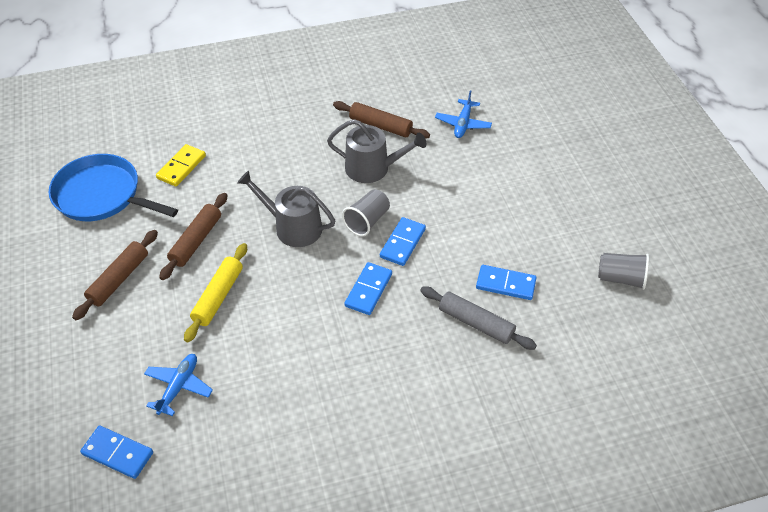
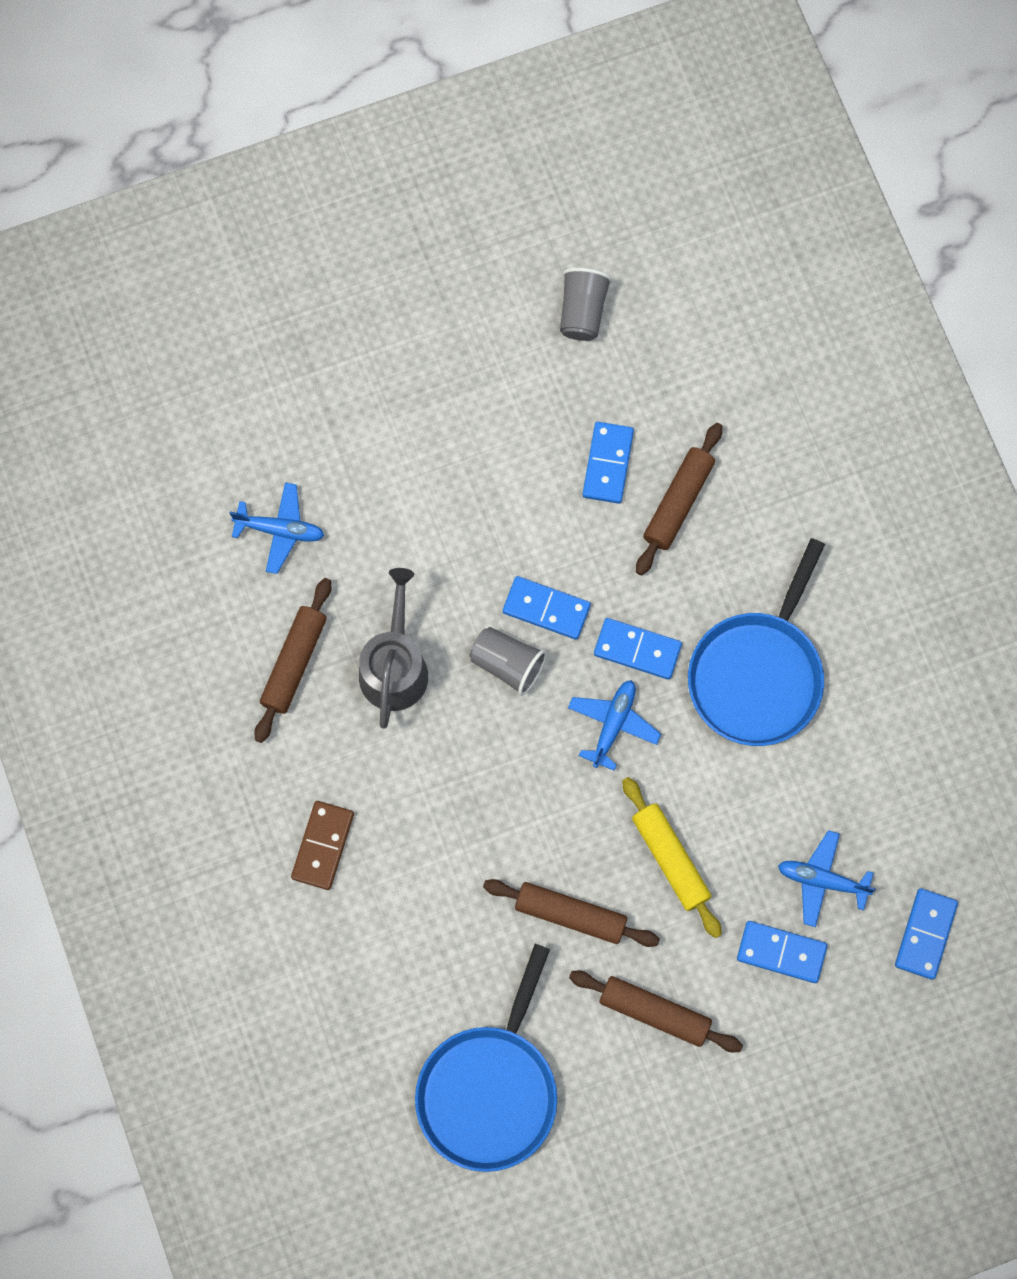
camera: 95 degrees left, 25 degrees up
(135, 355) = (781, 952): none -> blue domino
(181, 167) = (416, 975): yellow domino -> none
(218, 296) = (670, 859): yellow rolling pin -> yellow rolling pin turned 45 degrees clockwise
(269, 132) = (322, 846): none -> brown domino
(293, 227) = (529, 774): grey watering can -> none
(318, 272) = (613, 724): none -> blue plane
(340, 360) = (757, 675): none -> blue pan
(476, 323) = (678, 502): grey rolling pin -> brown rolling pin

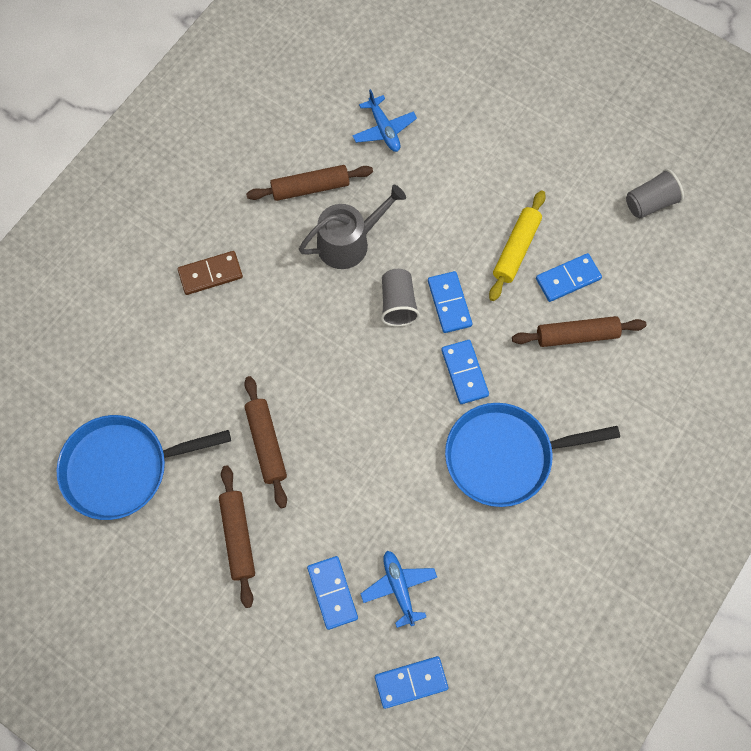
camera: 55 degrees right, 5 degrees down
(613, 724) = (406, 390): blue plane -> none
(670, 859) = (345, 481): yellow rolling pin -> yellow rolling pin (516, 249)

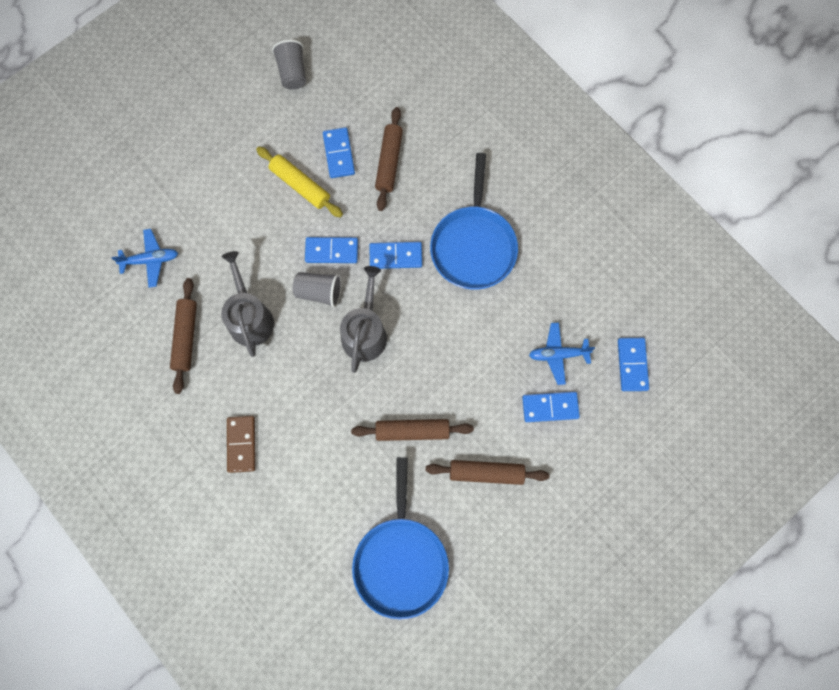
camera: 75 degrees left, 5 degrees up
(366, 364) = (365, 332): none -> grey watering can

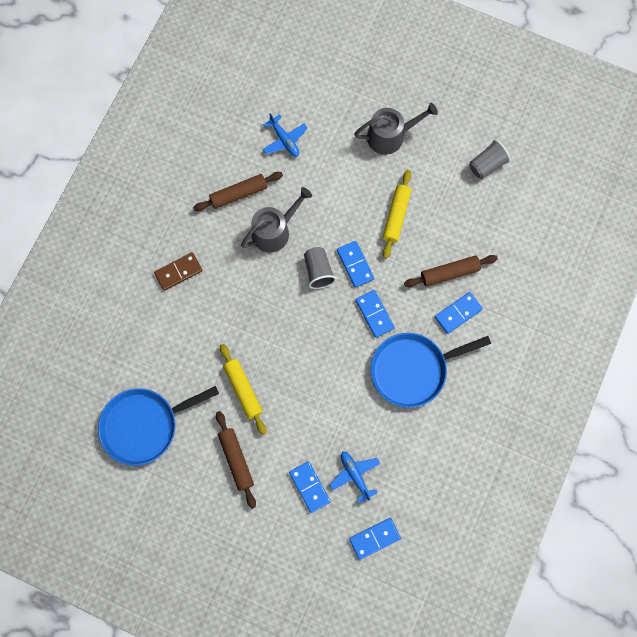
camera: 65 degrees right, 0 degrees up
(338, 154) = (436, 232): blue domino -> blue domino (458, 313)
(365, 332) = (303, 320): grey watering can -> grey watering can (390, 136)
(412, 431) = (243, 390): brown rolling pin -> yellow rolling pin

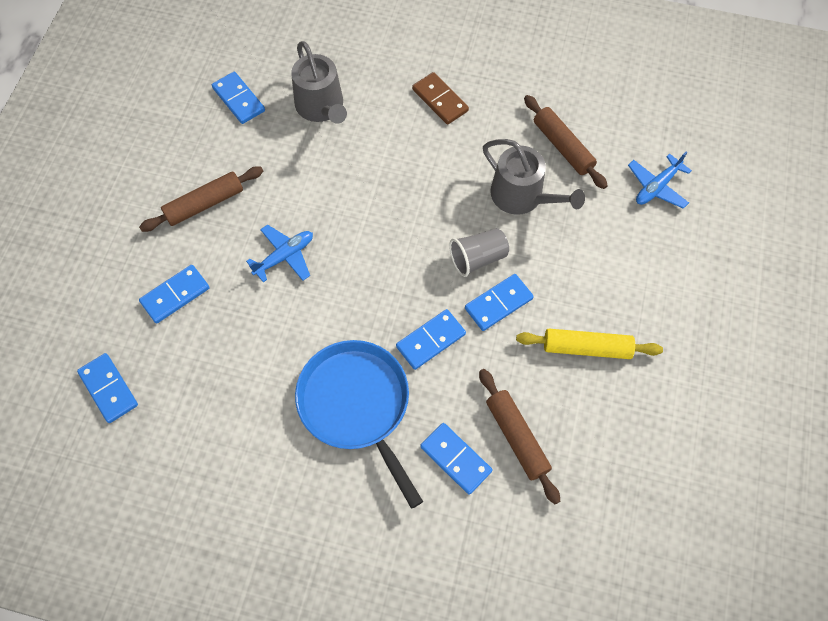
camera: 80 degrees right, 10 degrees down
(144, 425) = (238, 99): blue pan -> blue domino
(243, 390) = (297, 196): yellow rolling pin -> none
(355, 475) = (195, 350): blue plane -> blue plane (284, 256)
(390, 136) = (709, 321): grey watering can -> grey watering can (321, 107)
(487, 165) = (710, 471): grey cup -> none

